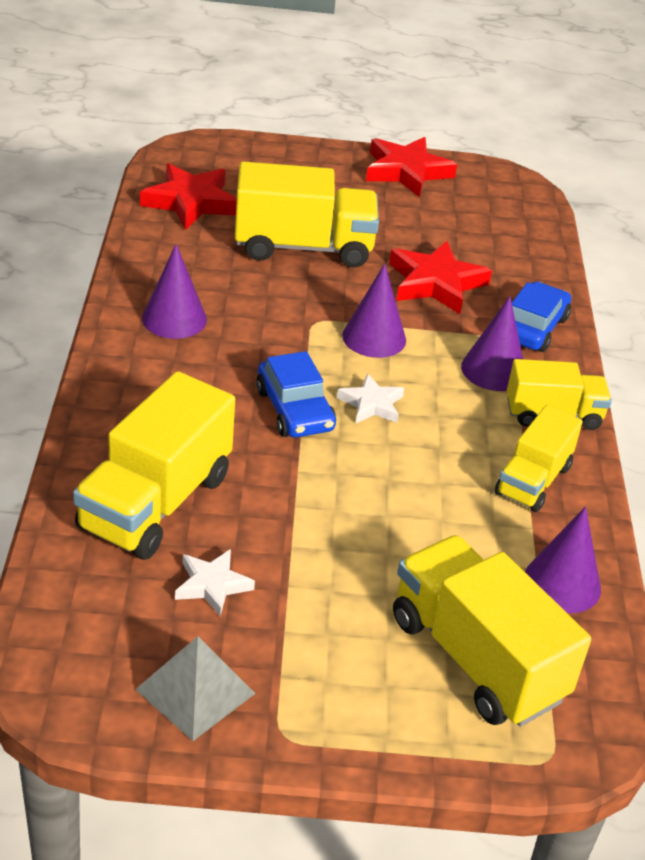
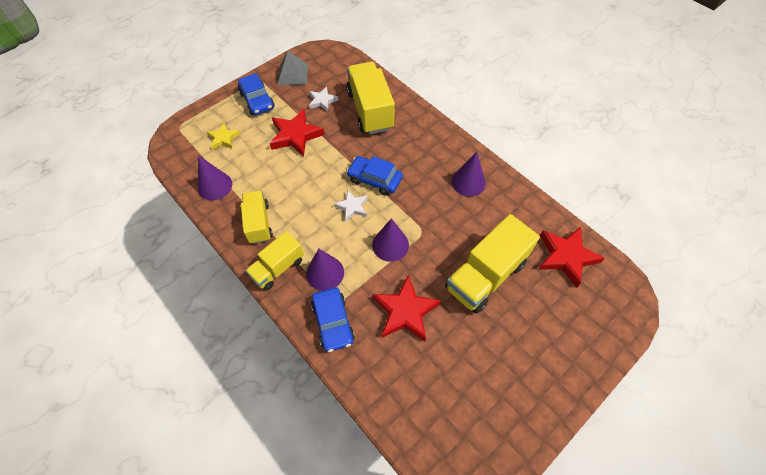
camera: 140 degrees right, 20 degrees up
(335, 688) = (257, 101): none -> blue car
(406, 171) = (527, 409): red star -> red star (295, 135)
(476, 658) = (223, 138): yellow truck -> yellow star

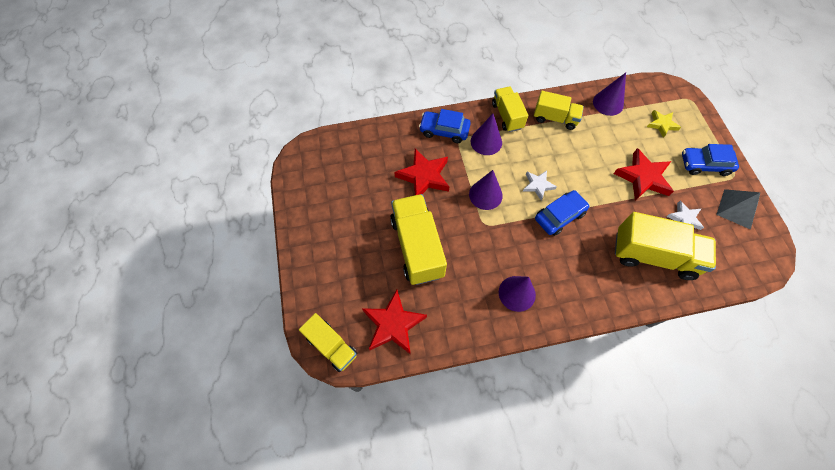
camera: 120 degrees right, 5 degrees up
(624, 294) = (331, 346): none -> yellow truck

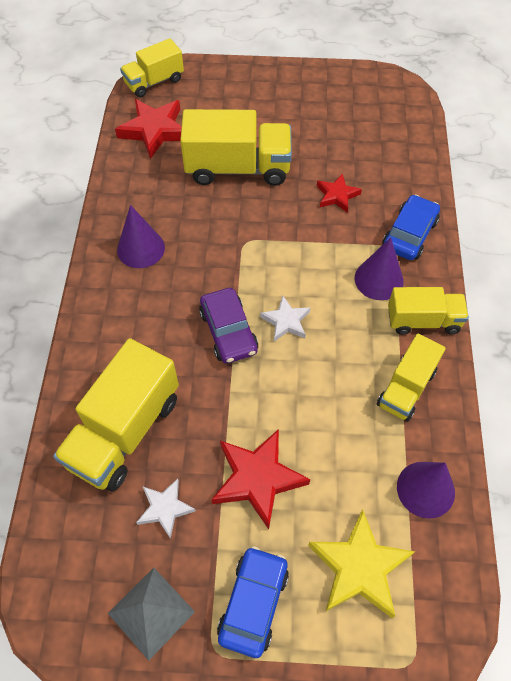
camera: 105 degrees right, 5 degrees down
(424, 176) = (337, 195): red star -> red star, size x0.58
(485, 195) = (289, 254): purple cone -> none
(559, 216) = (228, 331): blue car -> purple car
(661, 124) = (359, 567): yellow star -> yellow star, size x1.71

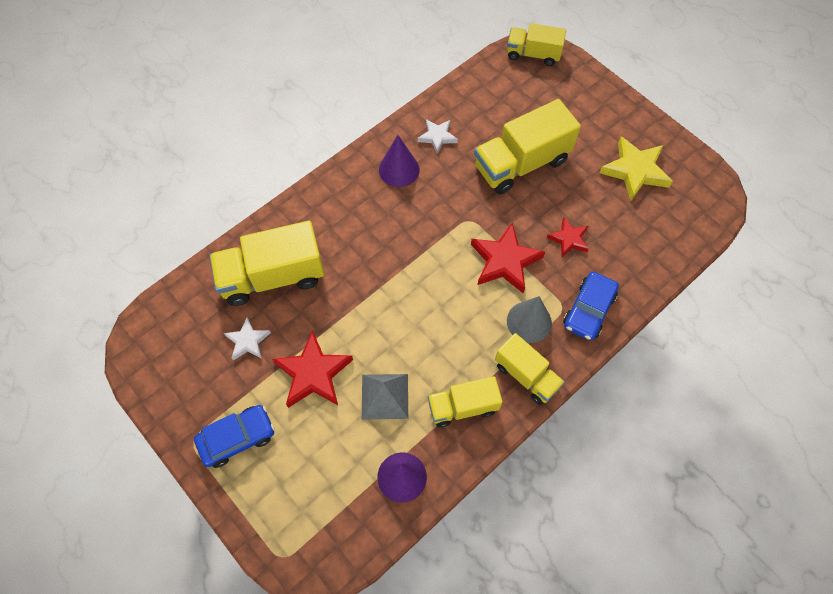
camera: 45 degrees right, 5 degrees up
(151, 612) = (184, 389): grey pyramid -> grey pyramid (384, 396)
(155, 130) = (494, 92): red star -> red star (505, 261)
(228, 331) = (393, 270): purple car -> none
(238, 168) = (521, 163): yellow truck -> yellow truck turned 105 degrees clockwise
(286, 321) = (436, 295): white star -> white star (437, 137)
(359, 567) = (313, 479): yellow star -> yellow star (635, 171)
(379, 279) = (529, 322): purple cone -> grey cone
(409, 234) = (588, 310): blue car -> blue car turned 135 degrees clockwise

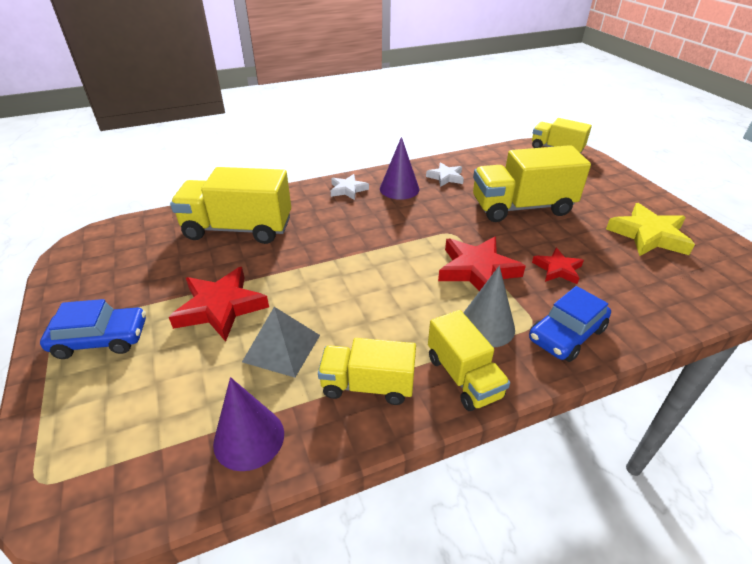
camera: 20 degrees right, 25 degrees down
(248, 341) = (179, 266): white star -> white star (348, 190)

